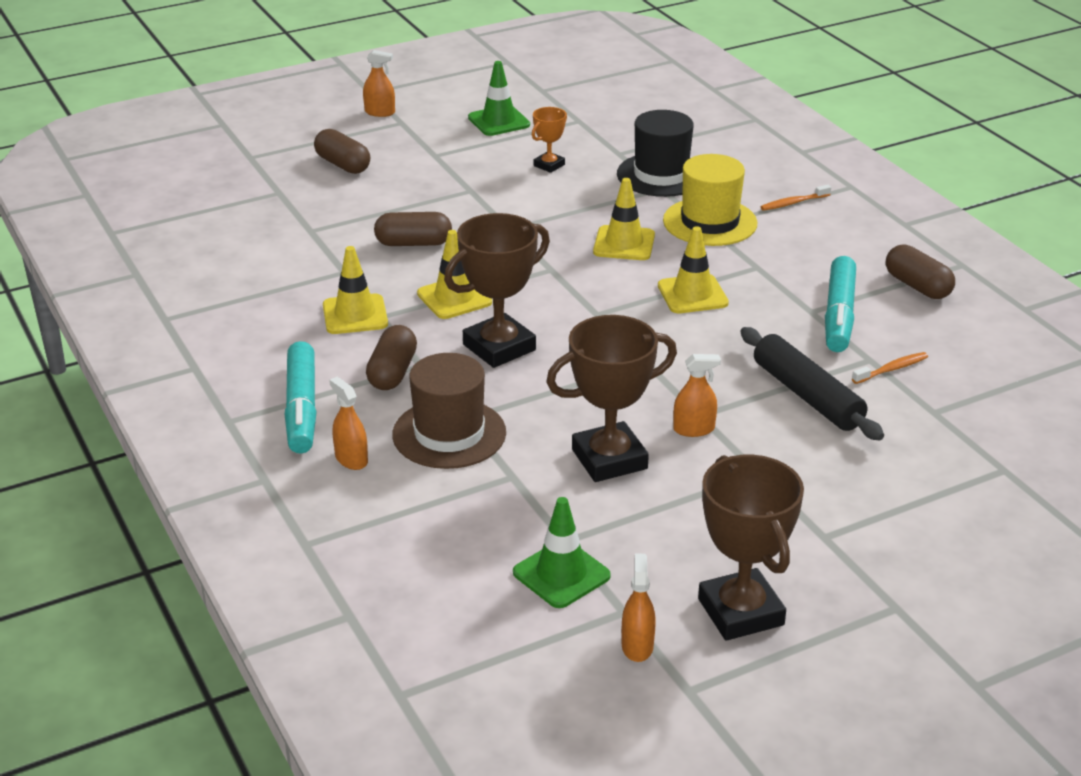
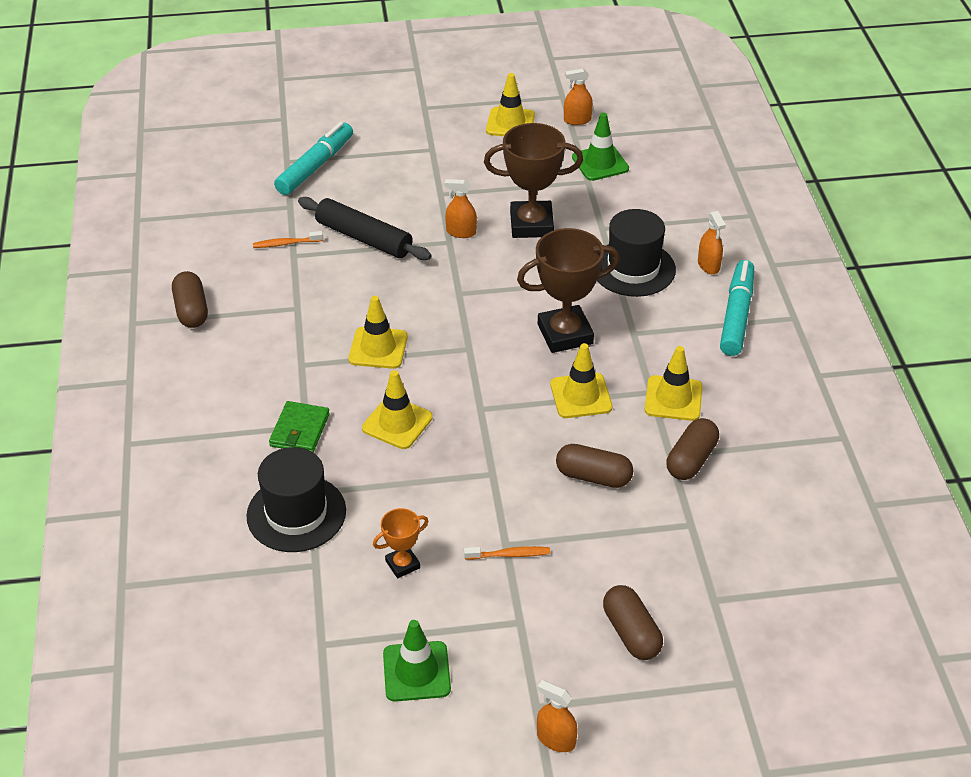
camera: 160 degrees left, 10 degrees up
(392, 372) = (658, 331): brown capsule -> brown capsule (691, 460)
(449, 434) = (633, 268): brown hat -> black hat
(637, 646) = (577, 120): orange spray bottle -> orange spray bottle turned 60 degrees clockwise
(710, 222) = (300, 430): yellow hat -> green wallet
(740, 612) = (510, 123): brown trophy -> yellow traffic cone
(793, 203) = (202, 435): orange toothbrush -> orange toothbrush (509, 555)
(807, 396) = (364, 238): black rolling pin -> black rolling pin turned 45 degrees counterclockwise
(839, 314) = (279, 299): turquoise marker -> turquoise marker (315, 166)

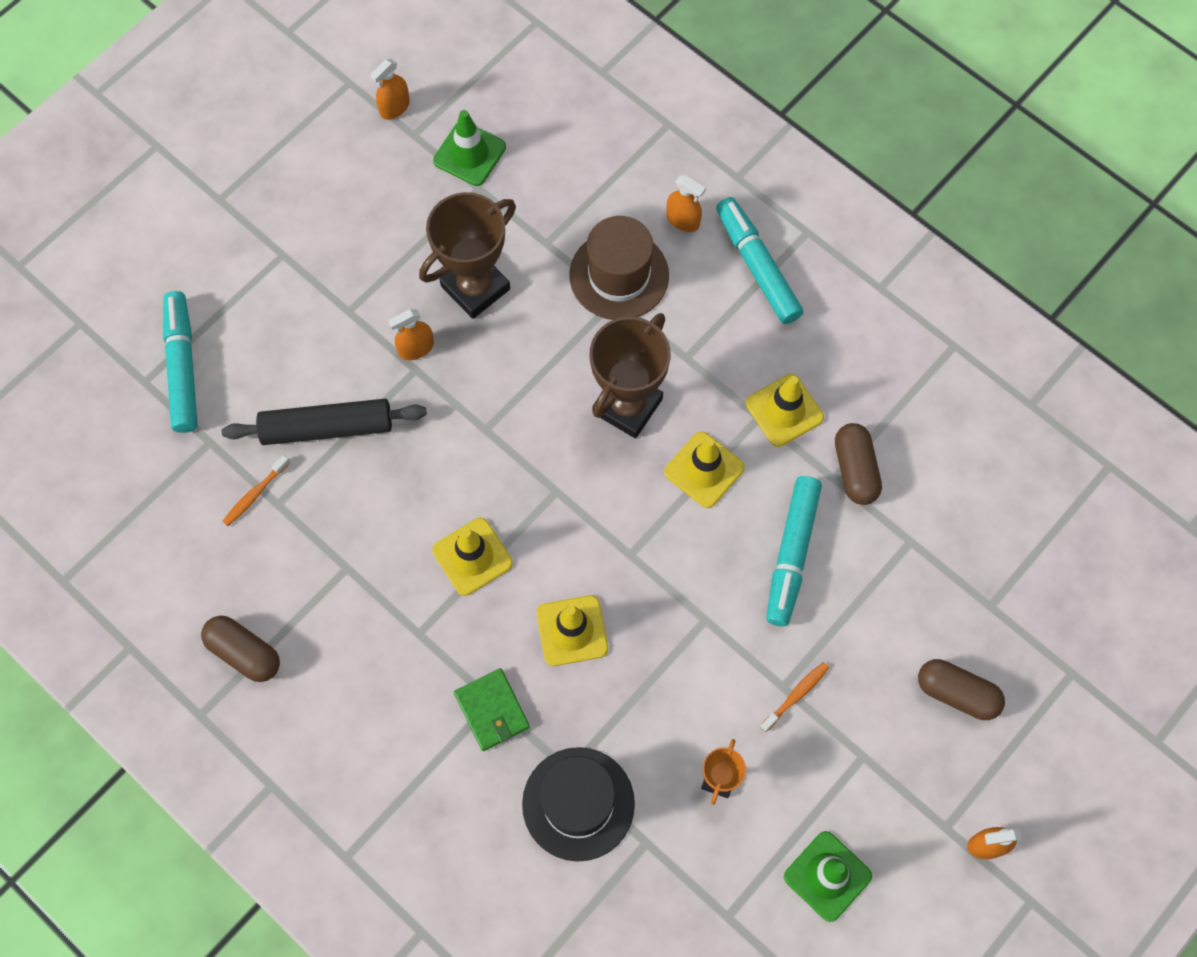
camera: 40 degrees left, 25 degrees up
(510, 123) = (330, 159): yellow traffic cone -> none
(593, 476) = (792, 554): brown capsule -> turquoise marker
(633, 268) = (619, 275): black hat -> brown hat

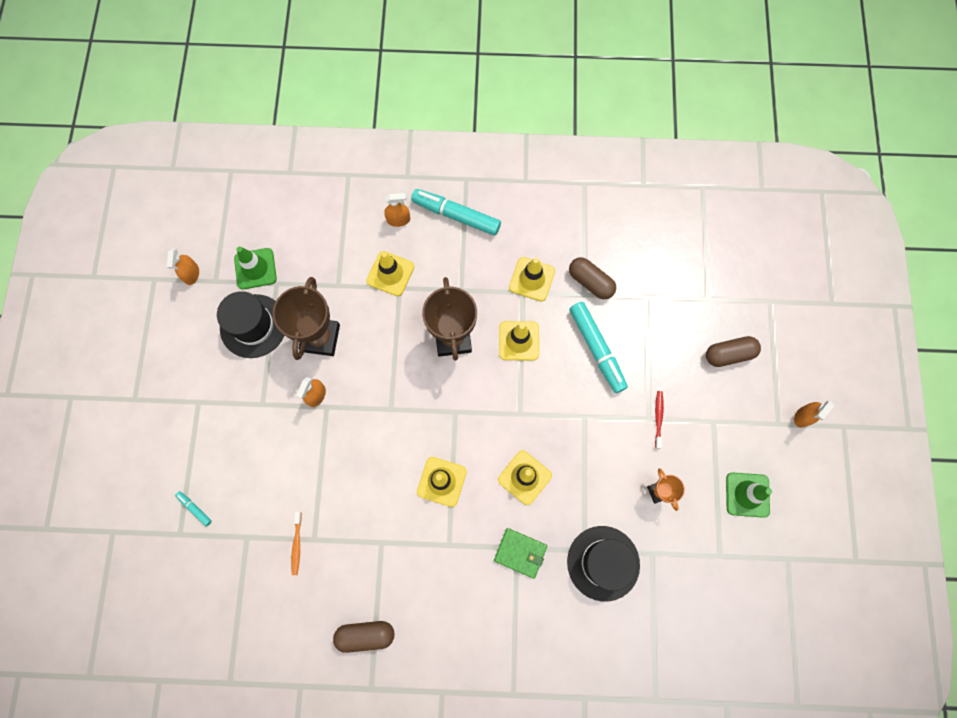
camera: 40 degrees left, 5 degrees up
(182, 367) = (195, 509): turquoise marker -> turquoise marker, size x0.44
(327, 427) = (305, 476): black rolling pin -> none
(413, 216) = (253, 326): none -> black hat
(619, 275) = (390, 273): brown hat -> yellow traffic cone
(796, 695) = (658, 418): orange toothbrush -> red toothbrush

